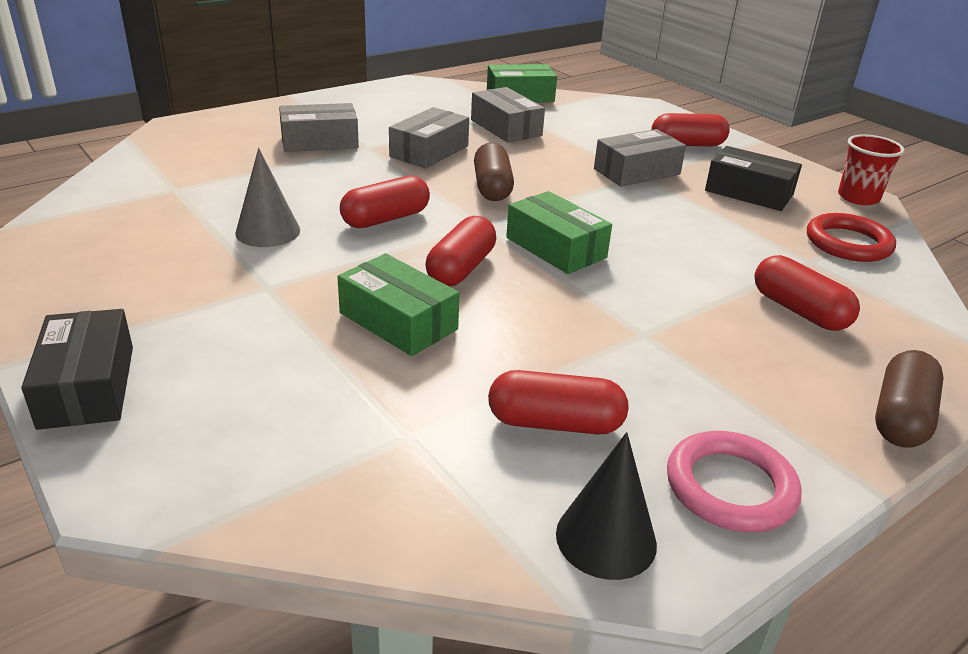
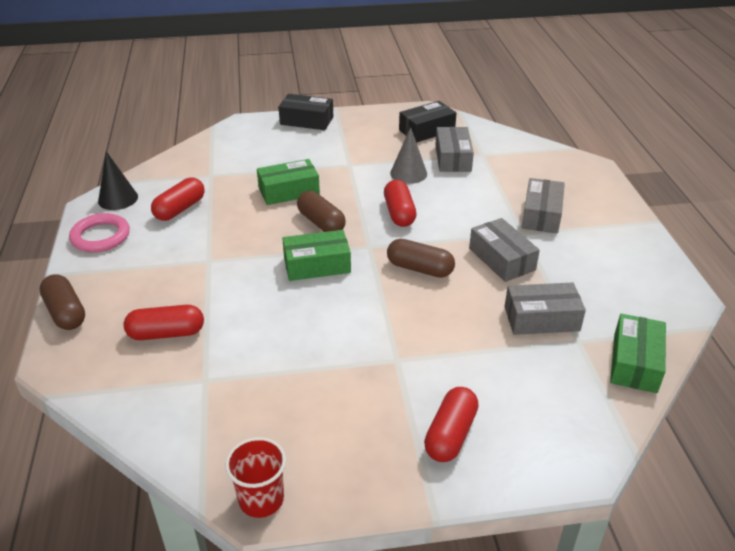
camera: 120 degrees right, 5 degrees up
(461, 268) = (321, 223): red capsule -> brown capsule
(636, 171) = (406, 361): grey box -> grey box (453, 158)
(749, 192) = (324, 415): black box -> black box (426, 130)
(848, 243) = (205, 422): red ring -> none

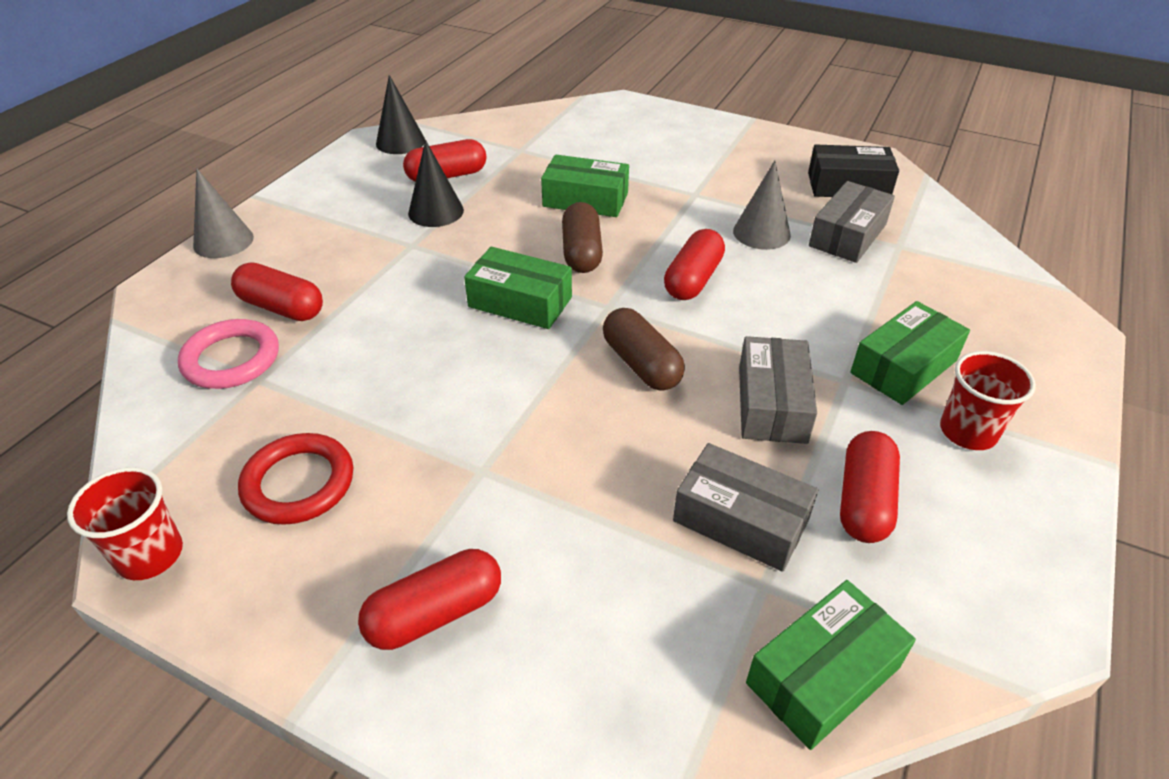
camera: 35 degrees right, 5 degrees up
(66, 312) = (223, 241): brown capsule -> grey cone
(100, 236) = (341, 175): pink ring -> pink ring (231, 359)
(200, 234) = (436, 211): none -> black cone
(303, 418) = (298, 483): none -> red ring
(306, 120) = (699, 123): black box -> none
(541, 215) = (903, 366): grey box -> green box
(582, 284) = (864, 501): none -> red capsule
(594, 233) = (968, 432): none -> red cup

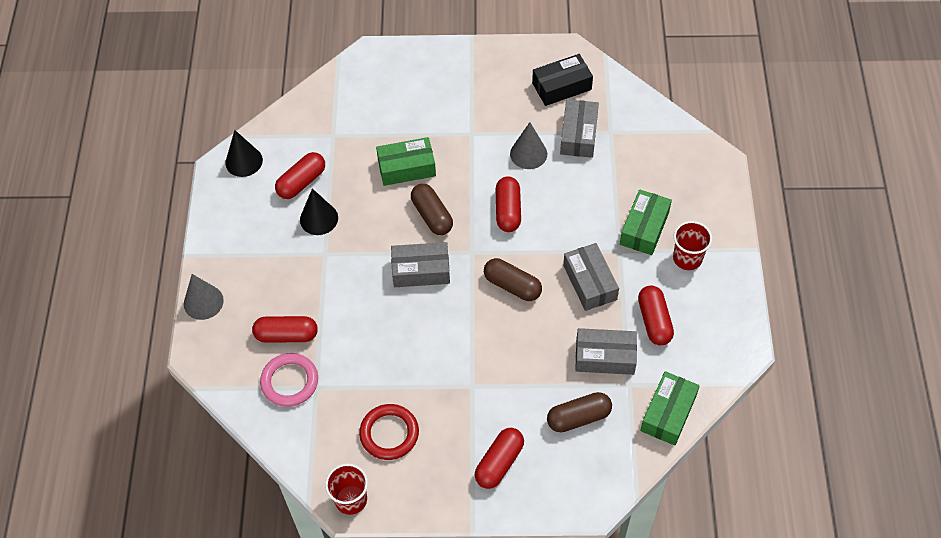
camera: 25 degrees left, 15 degrees up
(520, 302) = (421, 271): green box -> grey box
(633, 601) = (578, 417): none -> brown capsule

